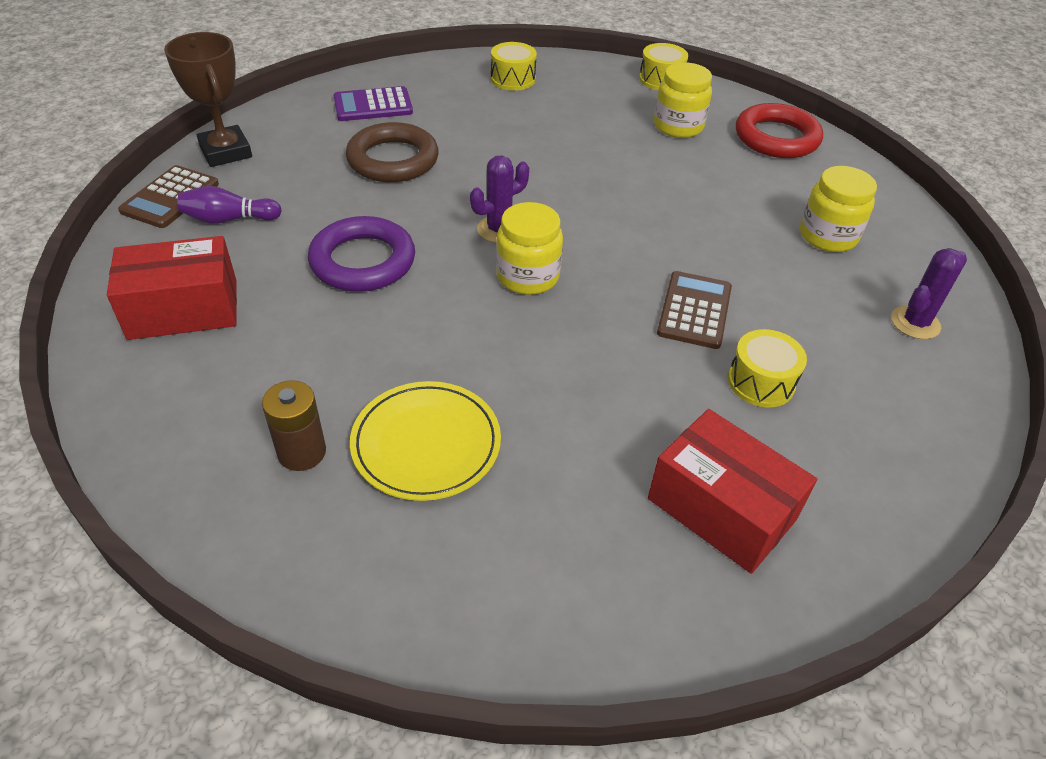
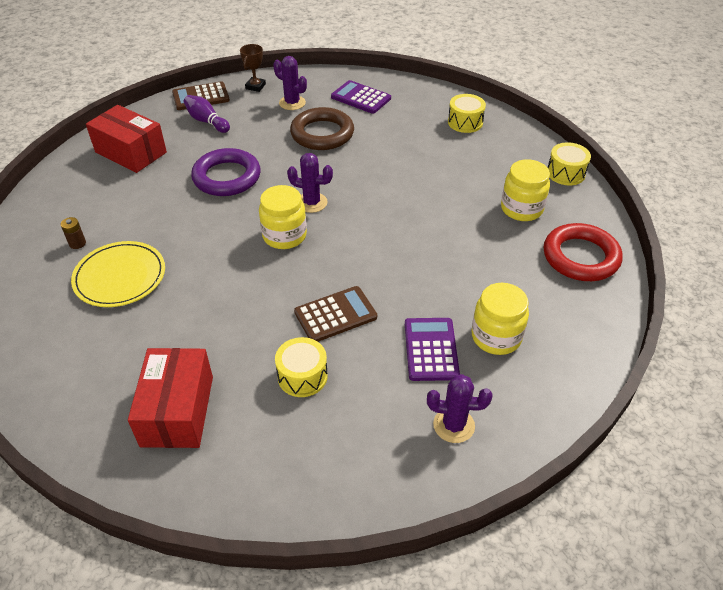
camera: 50 degrees right, 0 degrees up
(226, 152) = (255, 86): brown trophy -> brown trophy, size x0.57
(302, 452) = (77, 243): brown battery -> brown battery, size x0.60
(303, 147) = (292, 103): none -> purple cactus
(806, 280) = (431, 349): none -> purple calculator

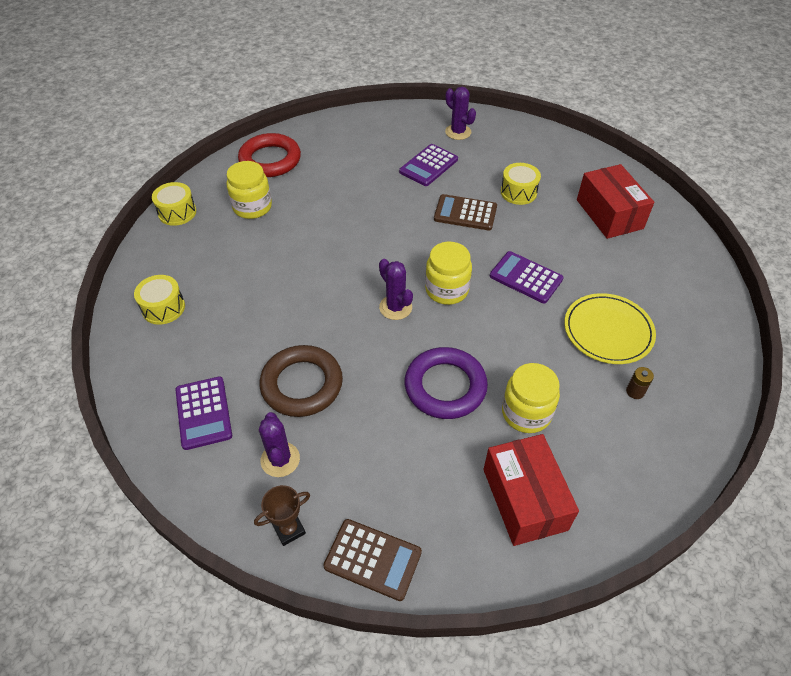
camera: 140 degrees left, 5 degrees up
(177, 411) = (609, 214): red box -> red box turned 60 degrees counterclockwise
(207, 121) = (402, 496): purple bowling pin -> none
(223, 283) = (526, 277): none -> purple calculator
(496, 337) = (384, 152): yellow jar -> yellow jar (526, 413)

